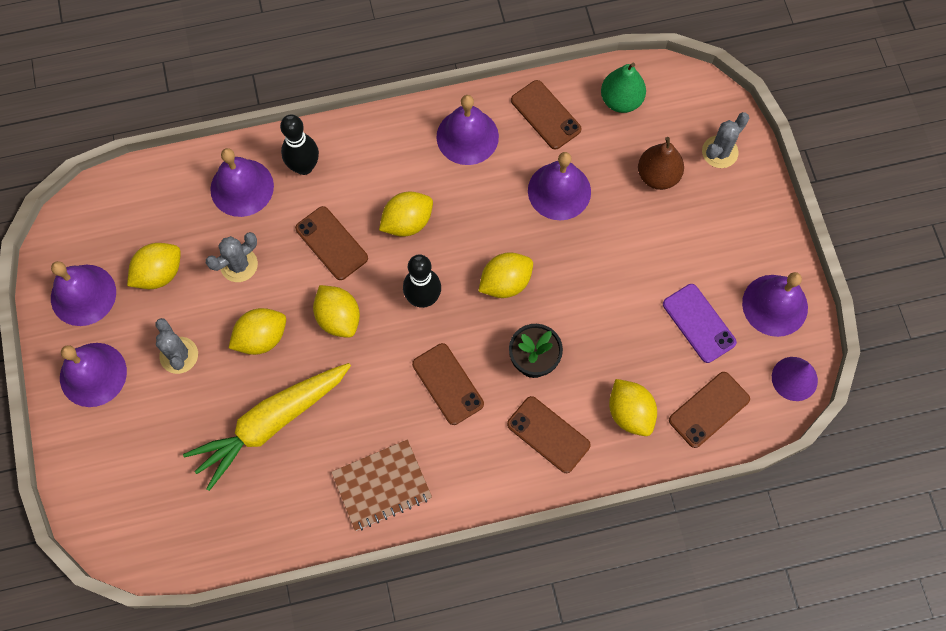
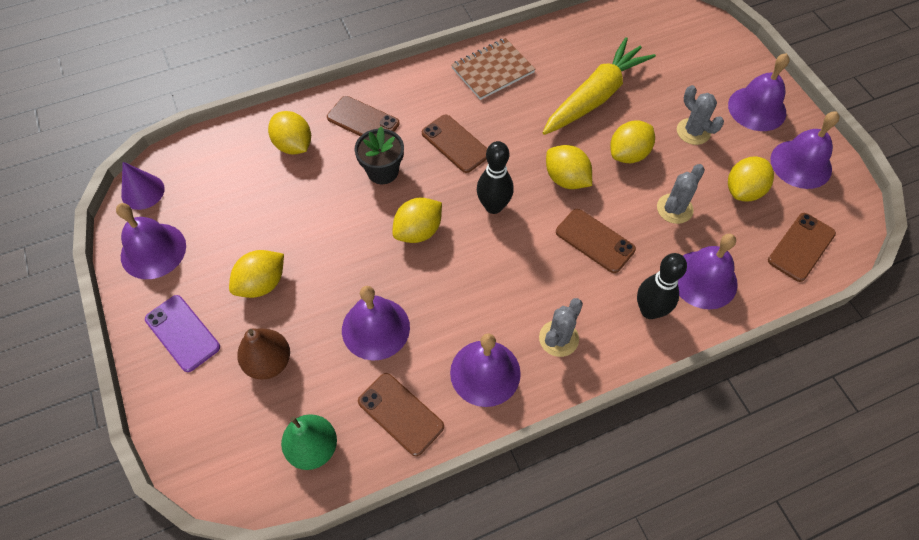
camera: 170 degrees right, 10 degrees down
(407, 222) = (526, 271): yellow lemon -> yellow lemon (262, 284)
(699, 323) = (229, 224): purple phone -> purple phone (182, 333)
(709, 409) = (223, 157): brown phone -> brown phone (801, 247)
(719, 152) = (197, 402): grey cactus -> grey cactus (558, 338)

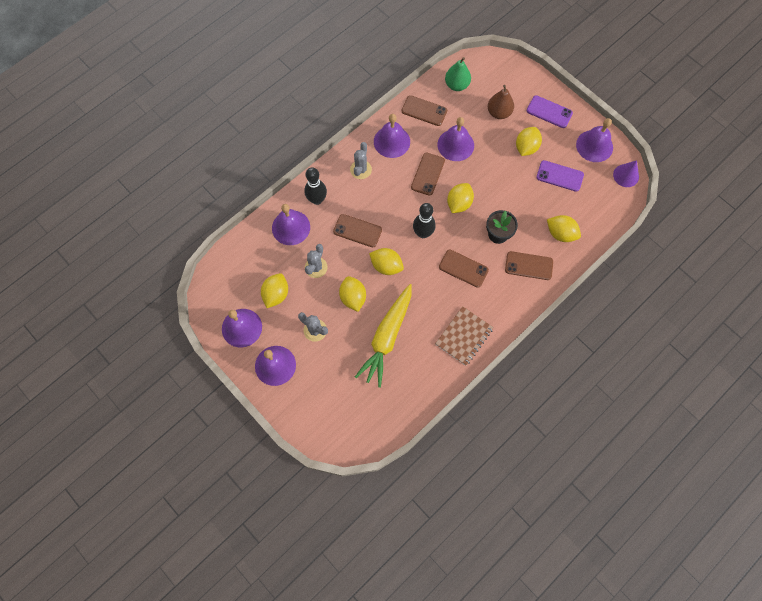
camera: 160 degrees right, 10 degrees up
(240, 222) = (559, 176): none -> purple phone
(628, 154) = (353, 297): yellow lemon -> yellow lemon turned 45 degrees counterclockwise
(801, 247) = (237, 266): brown phone -> brown phone (427, 174)

